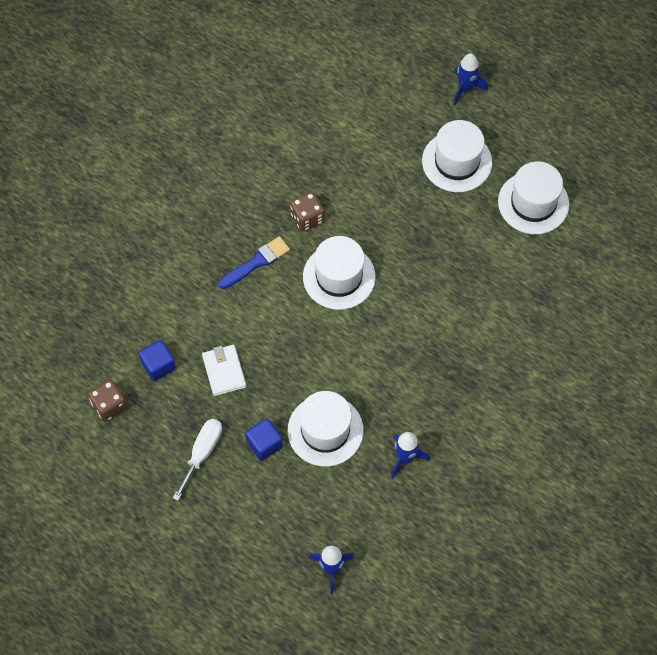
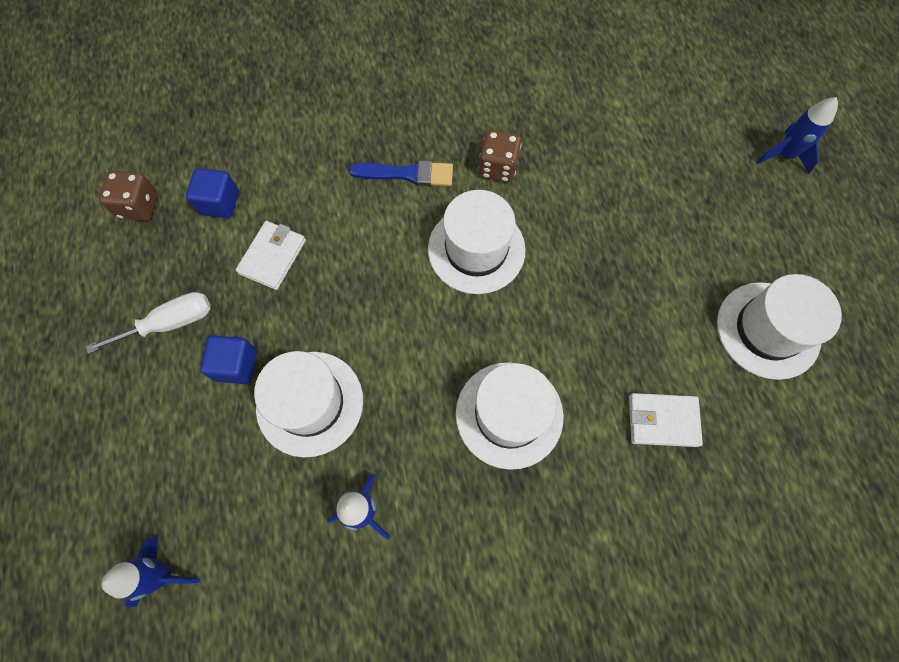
camera: 40 degrees right, 5 degrees up
(457, 161) = (711, 222): white hat -> white hat (509, 414)
(517, 294) = (662, 420): none -> white wallet

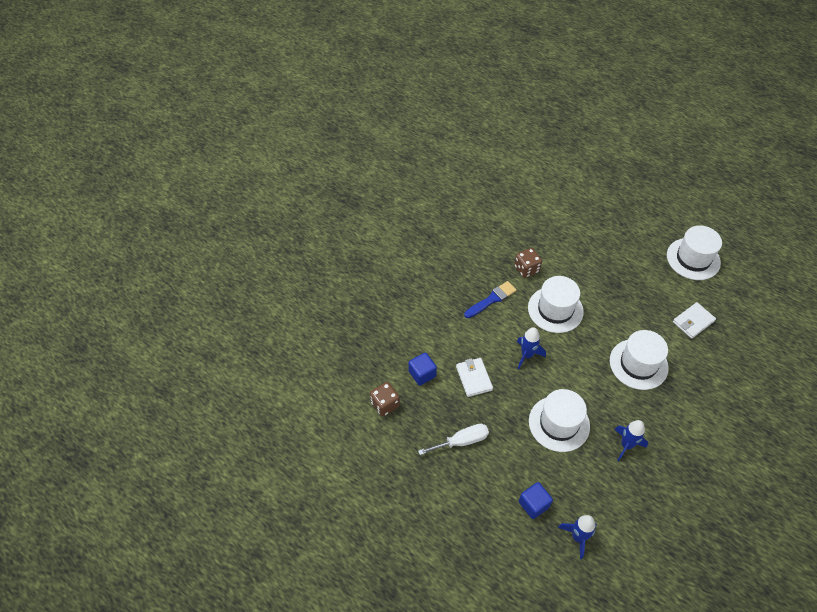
camera: 40 degrees left, 15 degrees down
(170, 323) = (461, 441): white screwdriver -> white screwdriver turned 45 degrees clockwise
(236, 365) = (511, 434): blue cube -> blue cube (533, 504)
(784, 155) = (630, 185): blue rocket -> blue rocket (527, 355)

